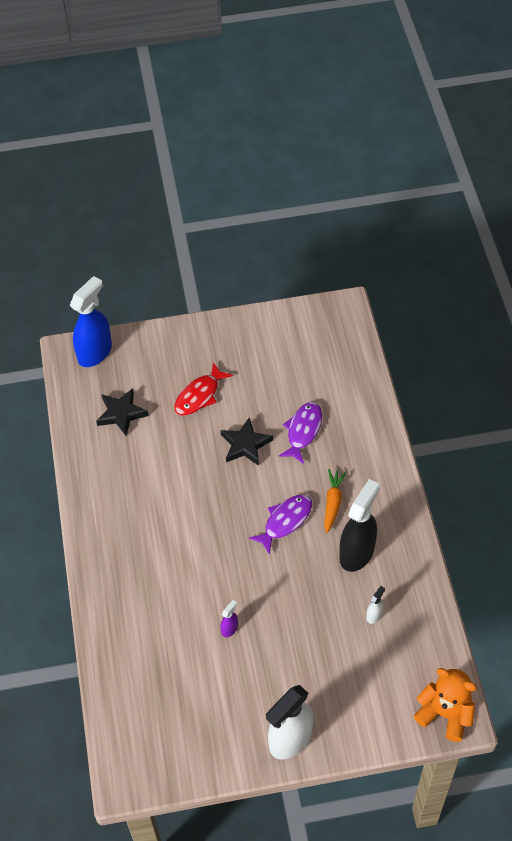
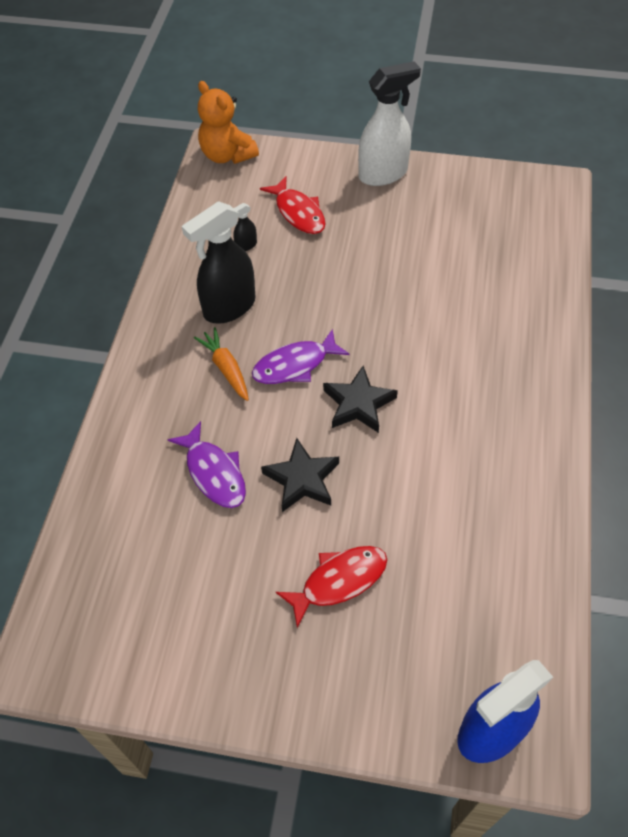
camera: 160 degrees left, 0 degrees up
(121, 413) = (470, 591): black star -> black star (358, 404)
(229, 629) = (408, 276): purple spray bottle -> none
(303, 431) = (214, 473): purple fish -> purple fish turned 75 degrees counterclockwise
(333, 503) = (226, 368): orange carrot -> orange carrot turned 120 degrees clockwise
(347, 665) = (298, 212): none -> red fish
(374, 615) = (246, 245): white spray bottle -> black spray bottle

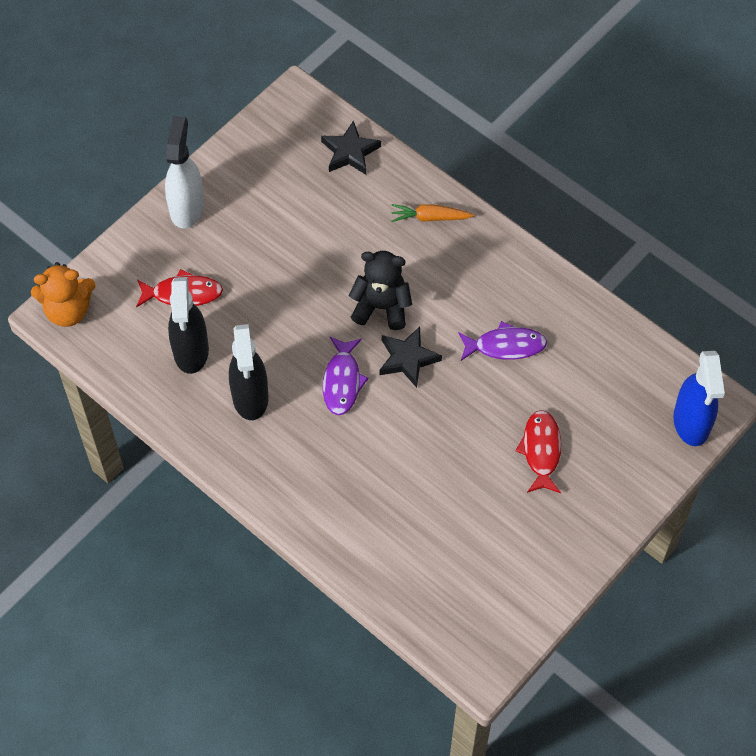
camera: 60 degrees left, 5 degrees up
(214, 473) = (403, 485): purple fish -> purple fish (505, 346)
(226, 368) = (311, 430): orange carrot -> orange carrot (430, 217)
(246, 245) = (191, 351): black spray bottle -> black spray bottle, size x2.34
(302, 479) = (447, 430): black star -> black star (350, 152)
(398, 354) = (381, 307): none -> black teddy bear

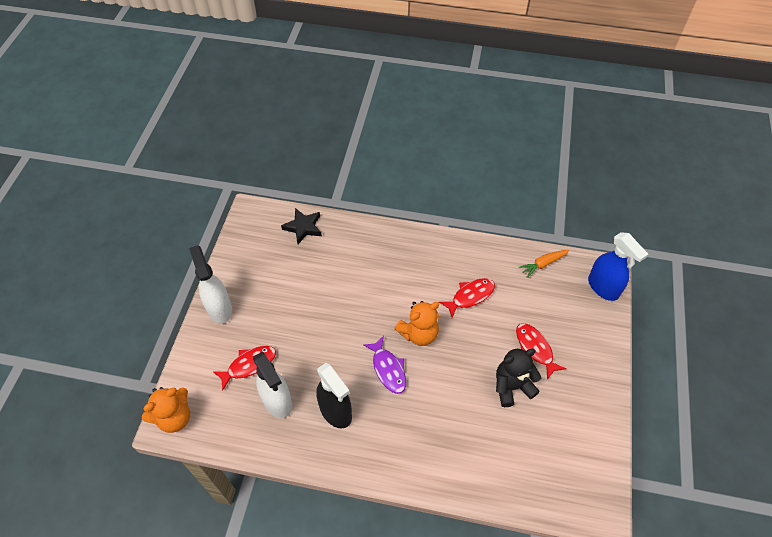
camera: 30 degrees left, 5 degrees down
(191, 351) = (277, 401): black spray bottle -> white spray bottle
(381, 307) = (382, 310): black teddy bear -> black teddy bear (512, 386)
(408, 359) = (419, 334): black star -> orange teddy bear
(430, 217) = (375, 243): orange carrot -> orange carrot (543, 264)
(505, 346) = (470, 296): purple fish -> red fish

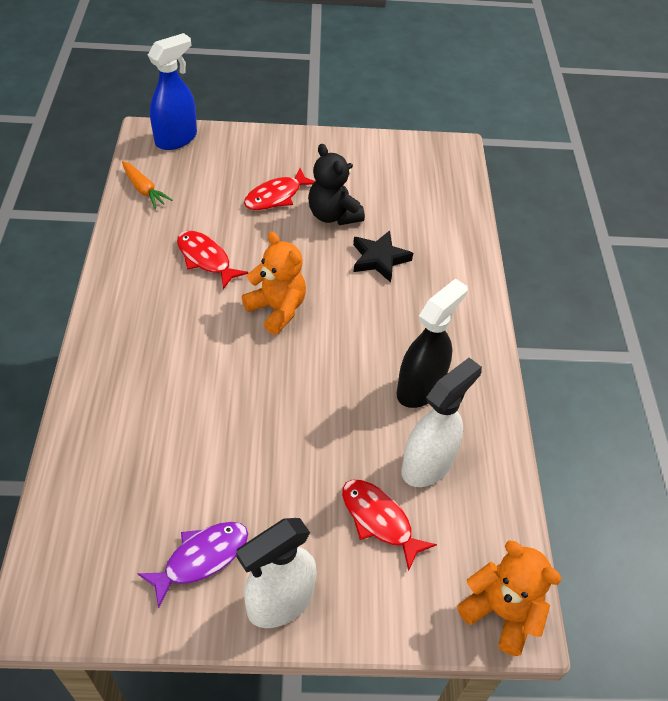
camera: 105 degrees left, 5 degrees down
(303, 227) = (80, 499): black star -> black star (379, 259)
(388, 369) = (340, 337): purple fish -> purple fish (201, 558)

